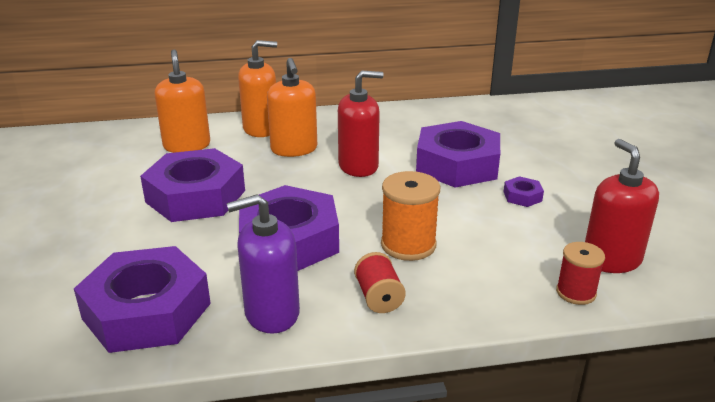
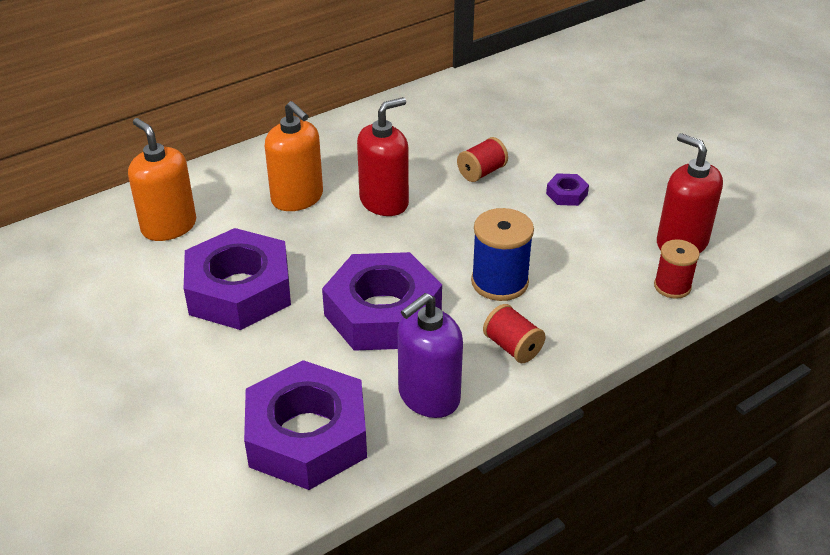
camera: 25 degrees left, 10 degrees up
(261, 129) = (237, 180): orange soap dispenser -> none
(408, 245) = (499, 282): orange spool -> blue spool
(457, 165) = (482, 172): purple nut -> red spool

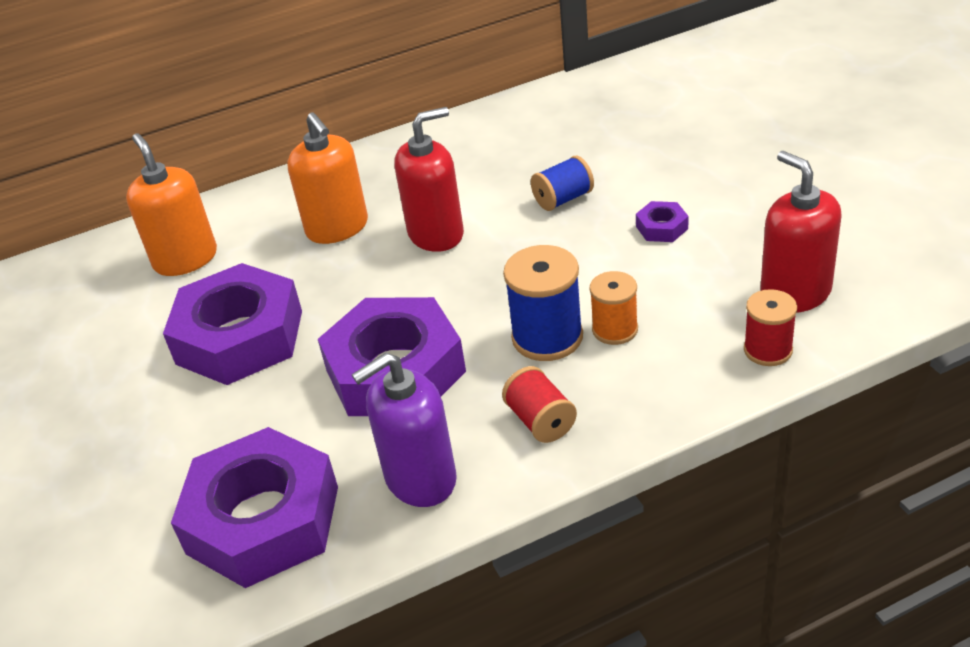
camera: 15 degrees right, 0 degrees up
(482, 172) = (563, 199): red spool -> blue spool
(551, 274) = (615, 329): none -> orange spool

